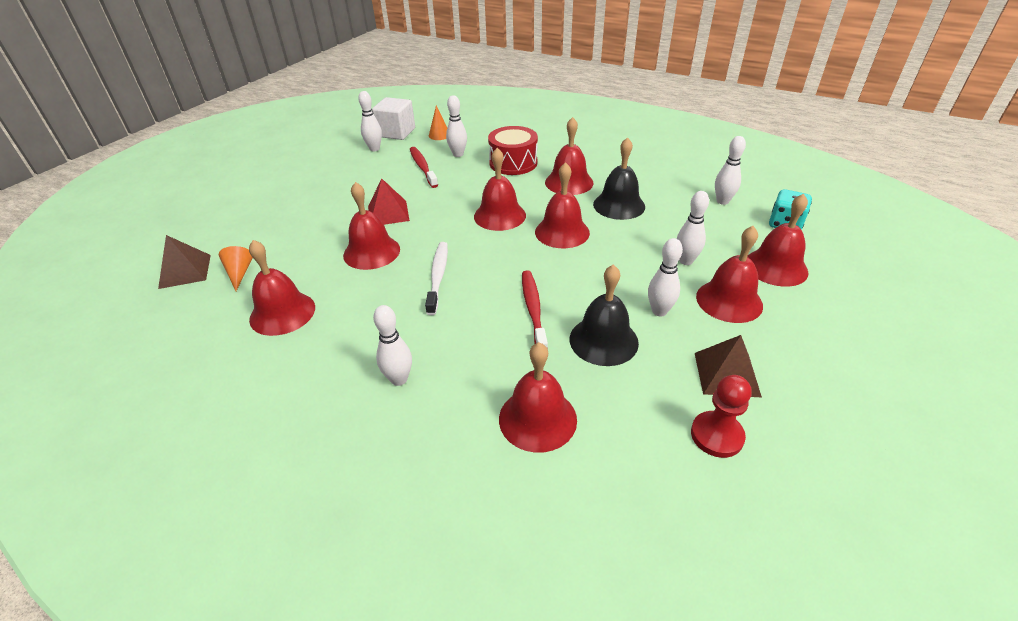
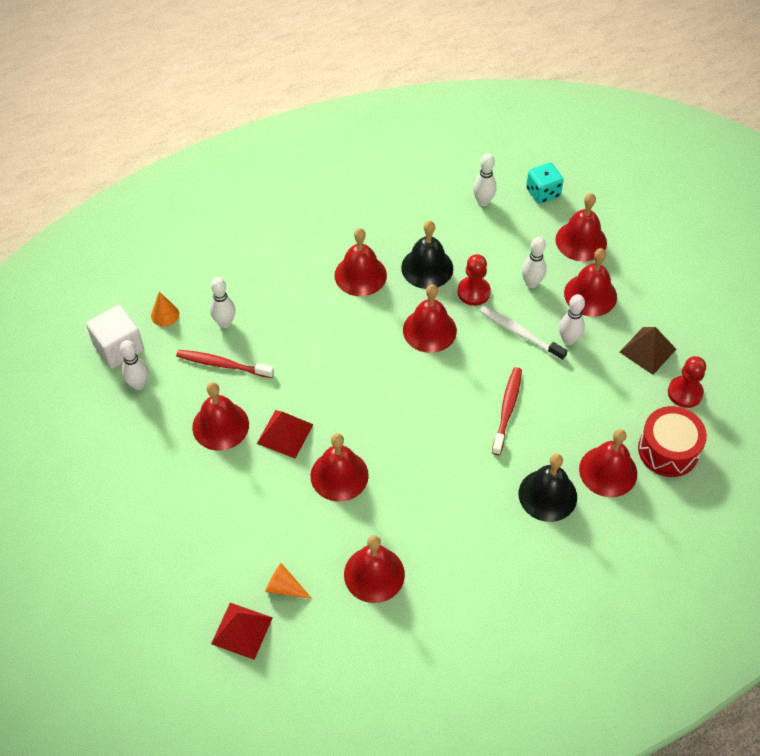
camera: 55 degrees left, 15 degrees up
(185, 271) = (242, 630): brown pyramid -> red pyramid
(399, 379) = (514, 529): white bowling pin -> none
(438, 277) = (416, 446): white toothbrush -> white toothbrush (520, 333)
(499, 215) = (367, 356): red bell -> red bell (220, 425)
(513, 163) = (286, 292): red drum -> red drum (668, 450)
(533, 309) = (507, 409): red toothbrush -> red toothbrush turned 75 degrees clockwise
(603, 340) = (570, 391): black bell -> black bell (547, 495)
(630, 236) = (473, 292): none -> red pawn

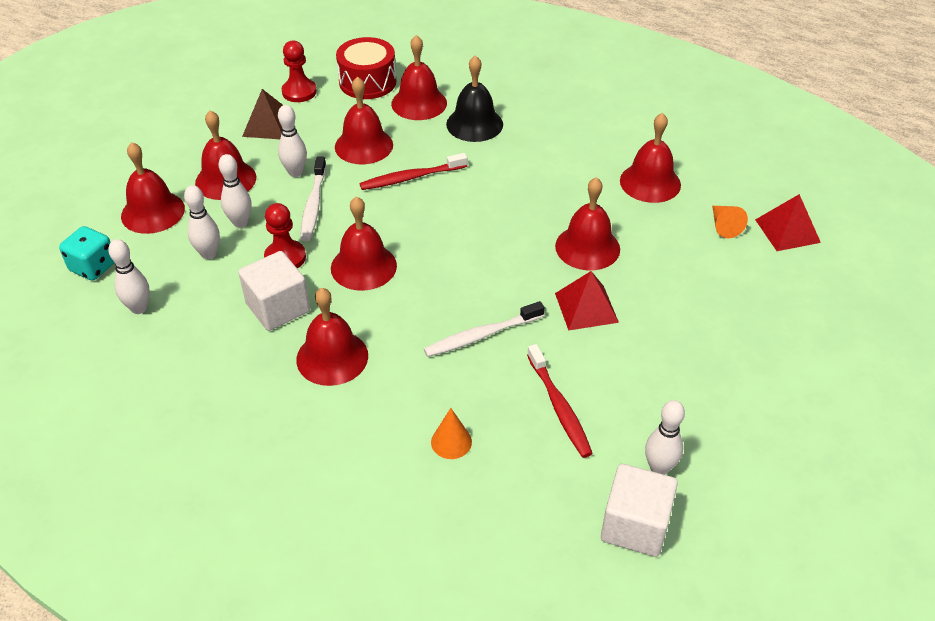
camera: 125 degrees left, 10 degrees down
(165, 314) = (546, 510): orange cone -> orange cone (451, 442)
(220, 425) = (629, 362): red bell -> red bell (364, 145)
(225, 323) = (504, 441): white bowling pin -> white bowling pin (209, 254)
(312, 359) = (481, 335): none -> white toothbrush
(427, 268) = (278, 307): black bell -> white cube

